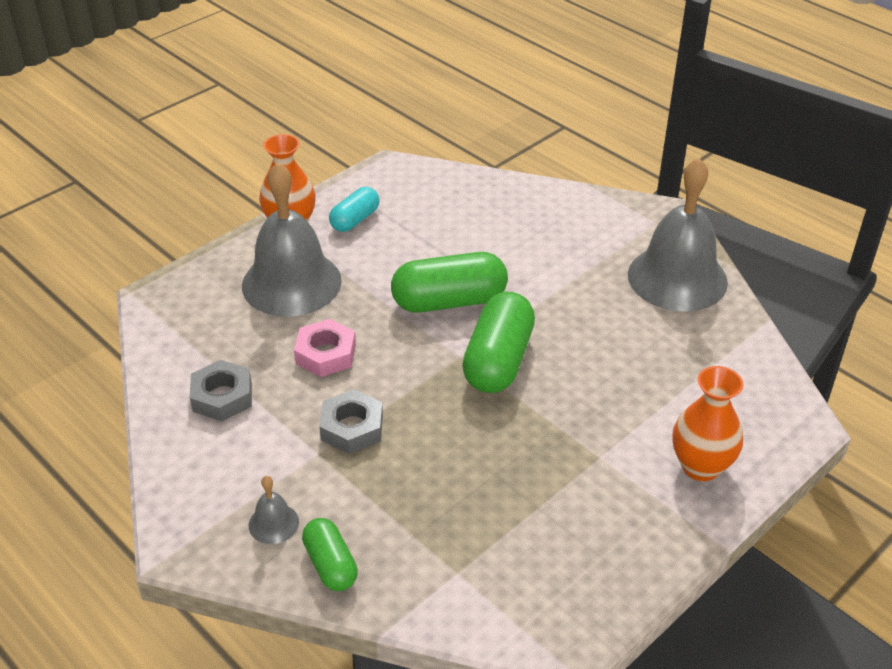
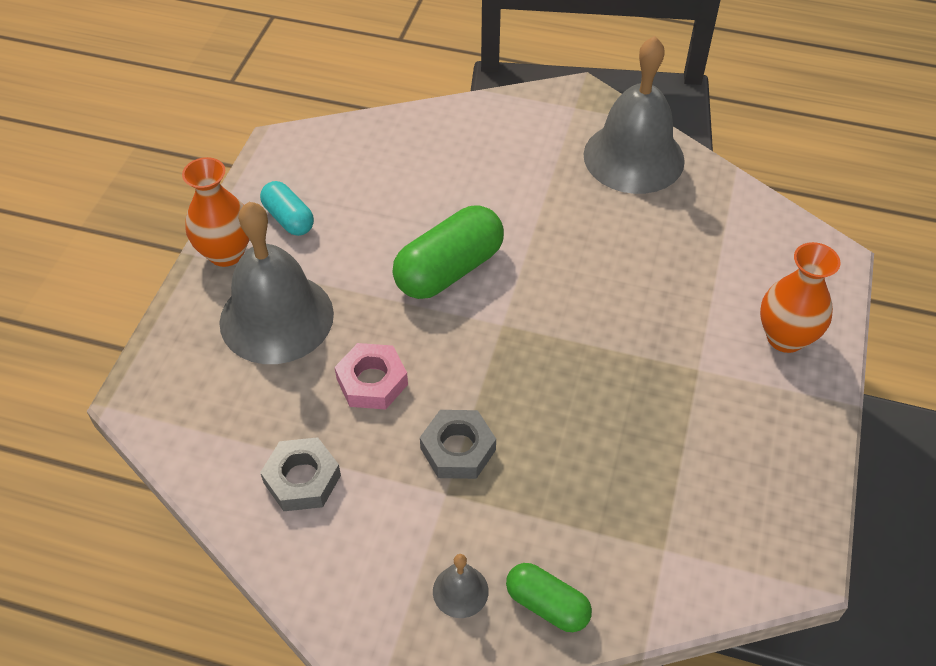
camera: 30 degrees left, 10 degrees up
(355, 220) = (288, 219): turquoise capsule -> turquoise capsule turned 45 degrees counterclockwise
(498, 360) = (540, 312): green capsule -> none

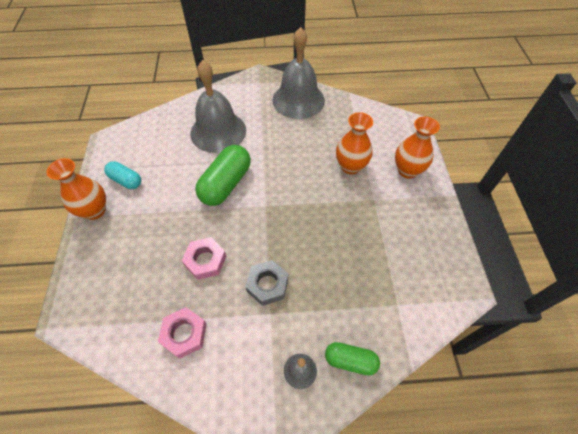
camera: 20 degrees left, 5 degrees up
(276, 317) = (137, 240): grey bell -> grey bell (218, 131)
(302, 479) = (184, 334): grey nut -> pink nut
(681, 301) = (350, 166): none -> orange vase

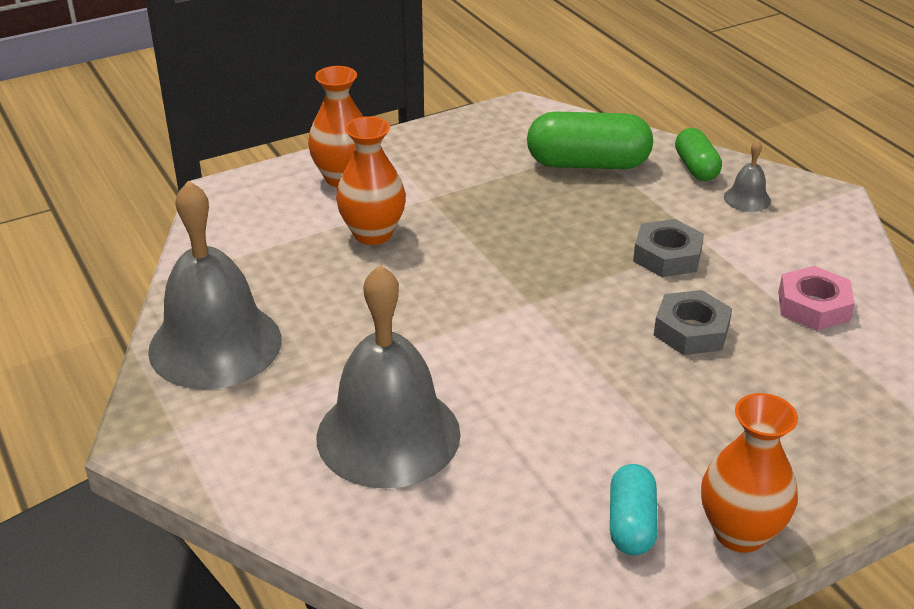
camera: 115 degrees left, 20 degrees down
(205, 260) = (691, 331): pink nut -> grey nut
(226, 184) = (522, 366): green capsule -> green capsule (588, 164)

